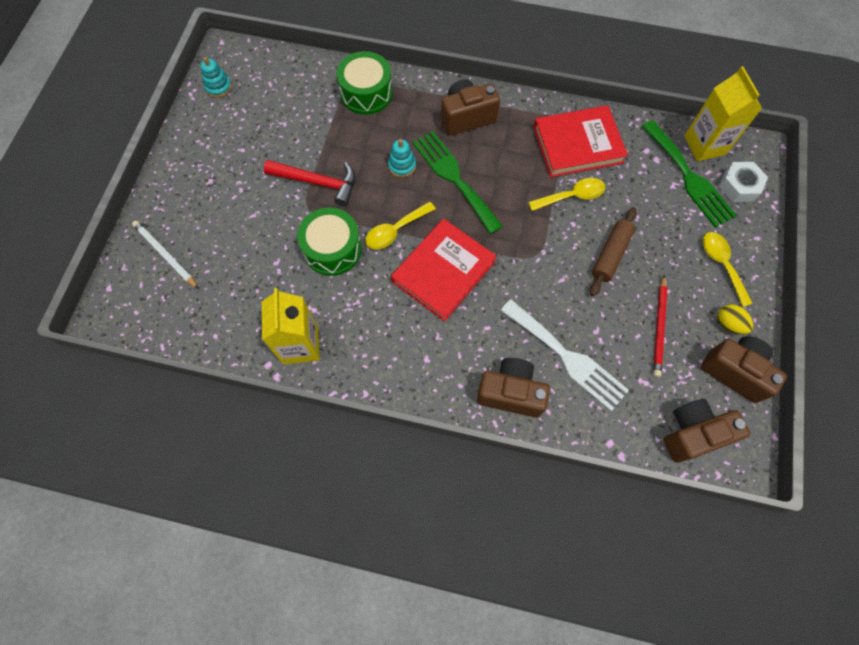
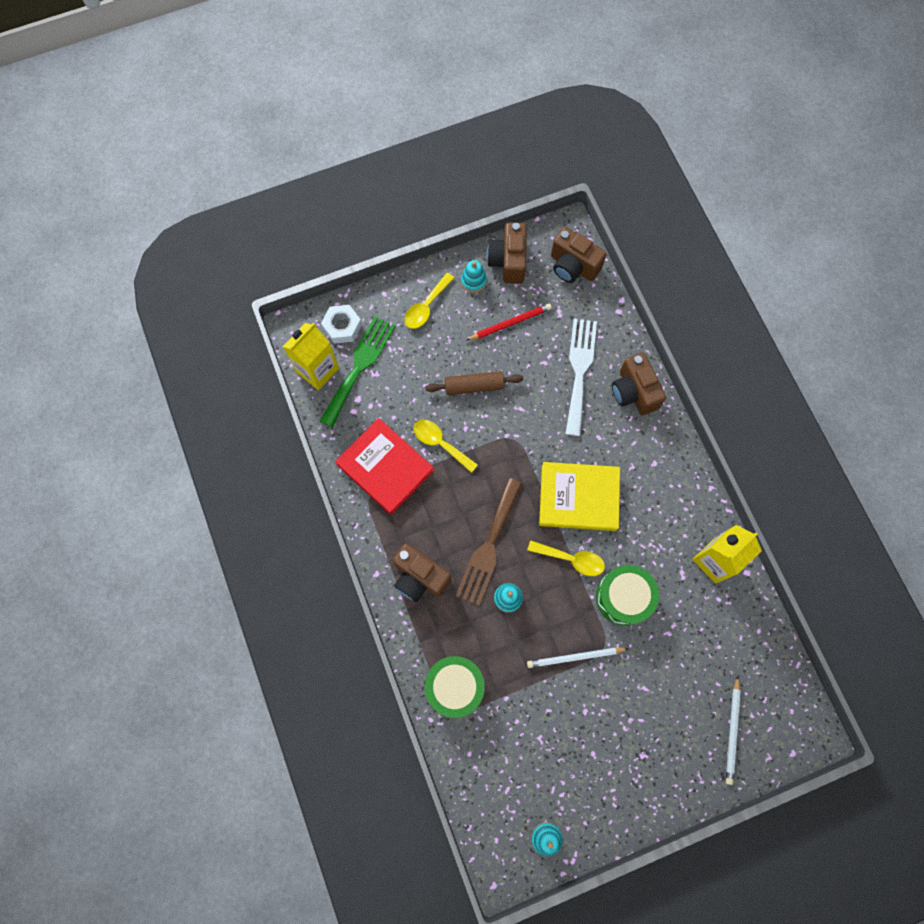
camera: 125 degrees left, 5 degrees up
(318, 182) = (575, 657): red hammer -> white pencil
(443, 272) = (578, 497): red book -> yellow book
(454, 177) = (488, 546): green fork -> brown fork
(728, 324) = (473, 281): yellow egg -> turquoise stacking toy

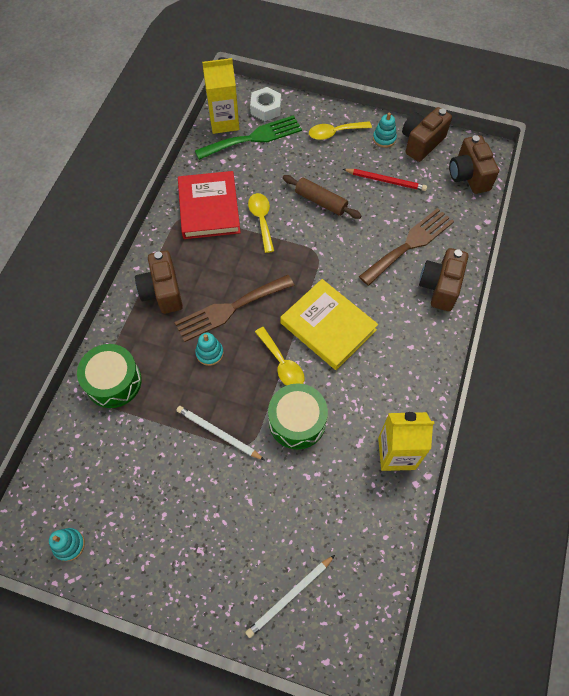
camera: 40 degrees right, 10 degrees down
(579, 370) = (410, 244): white fork -> brown fork

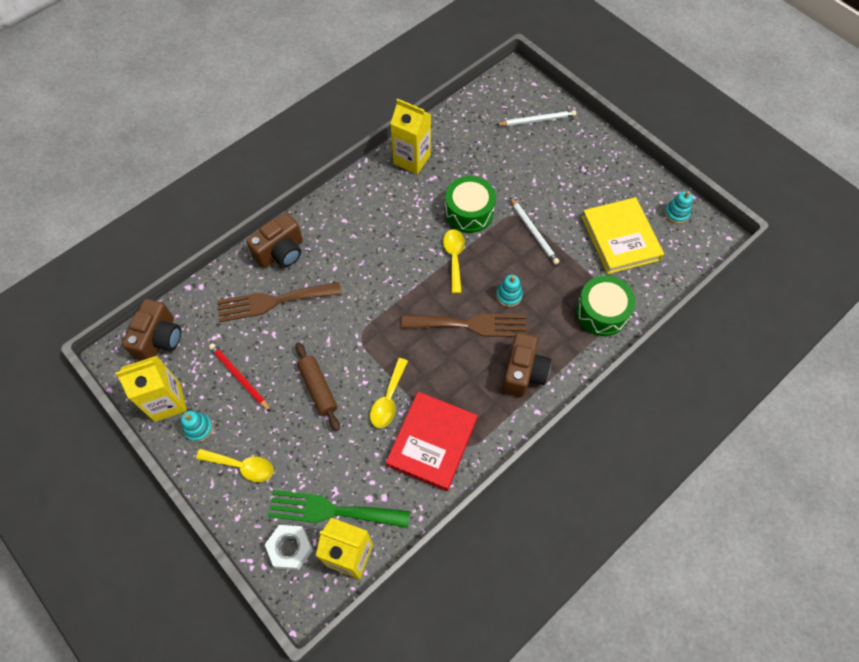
camera: 150 degrees left, 0 degrees up
(328, 326) = (397, 268): yellow book -> yellow book (620, 238)
(421, 143) = (167, 402): brown camera -> yellow carton

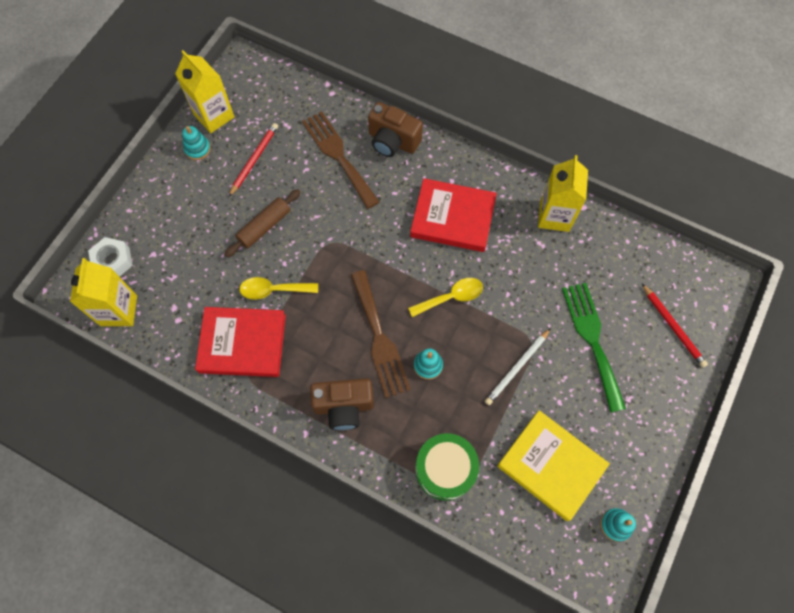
camera: 70 degrees right, 5 degrees up
(159, 339) = (269, 85): brown camera -> none
(242, 466) = (174, 195): yellow spoon -> none
(332, 510) = (154, 281): green fork -> green fork (592, 339)
(380, 231) = (453, 218): none -> red book
(469, 212) = (513, 294): green drum -> none
(537, 120) = (673, 327): white pencil -> red pencil
(620, 238) = (551, 466): yellow book -> yellow book turned 75 degrees clockwise

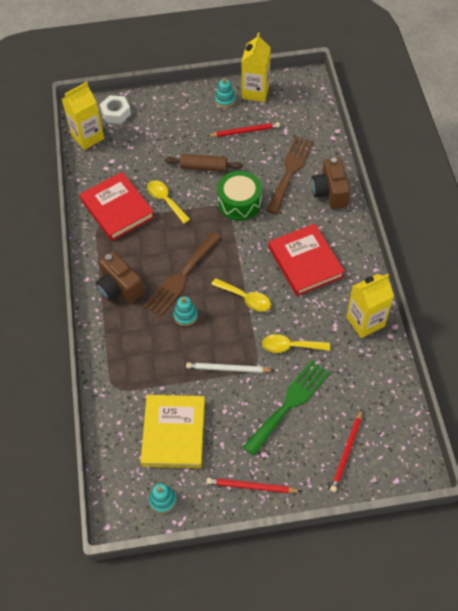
camera: 55 degrees right, 10 degrees down
(445, 469) = (122, 370): green drum -> green drum (239, 202)
(533, 296) = (290, 346): none -> yellow spoon
(654, 433) = (251, 487): none -> red pencil

